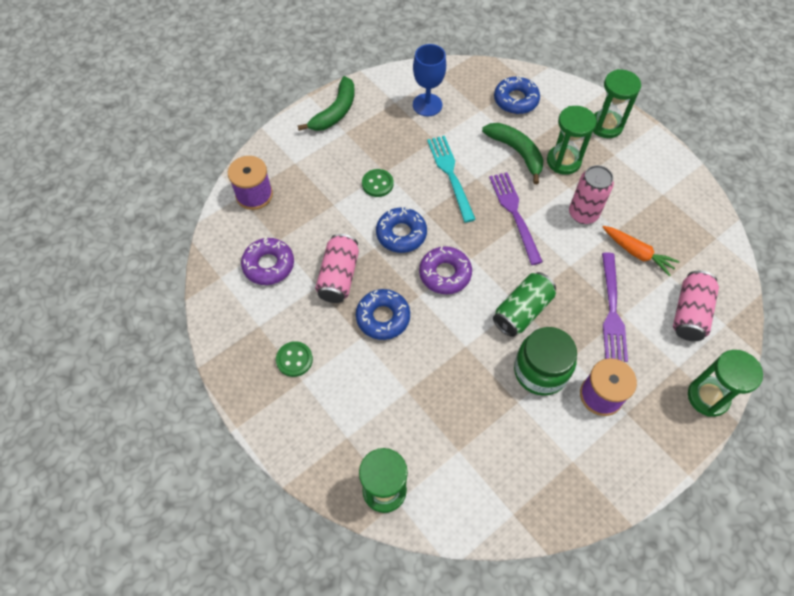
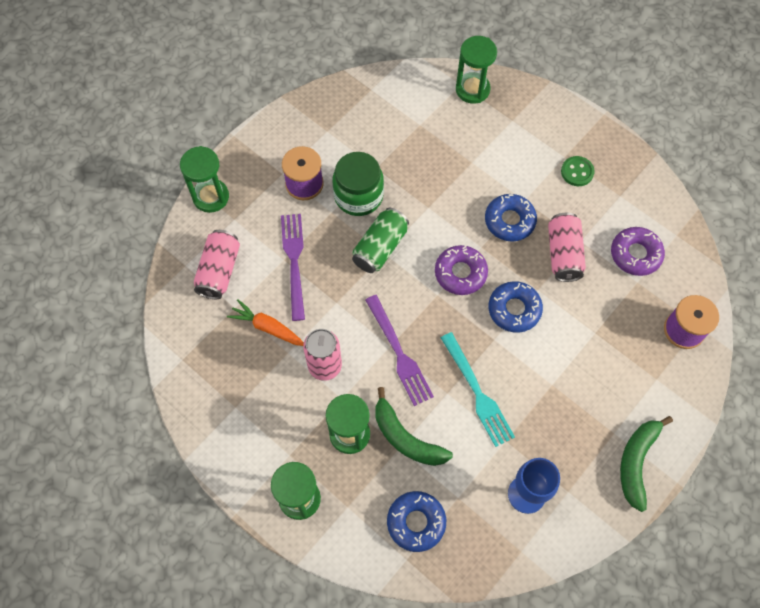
camera: 170 degrees right, 5 degrees up
(377, 184) = (555, 366): green button -> none

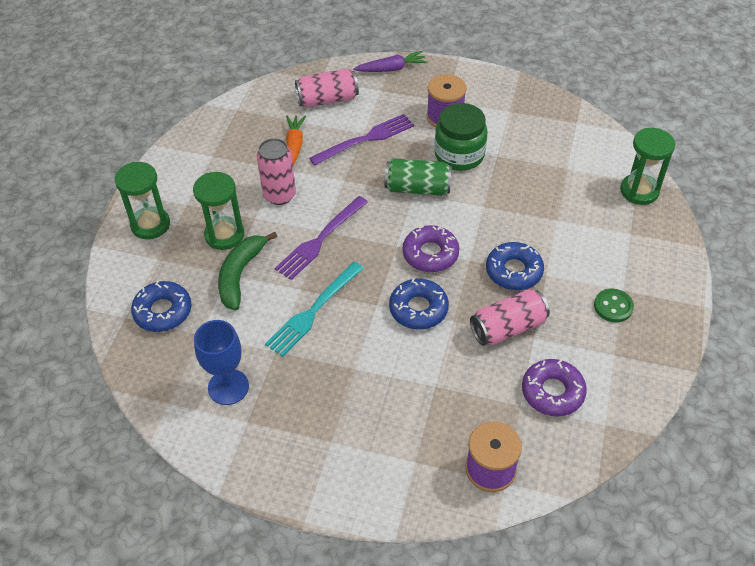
camera: 65 degrees right, 15 degrees down
(211, 197) = (391, 69): green hourglass -> purple carrot
(636, 462) = (308, 473): green banana -> none

